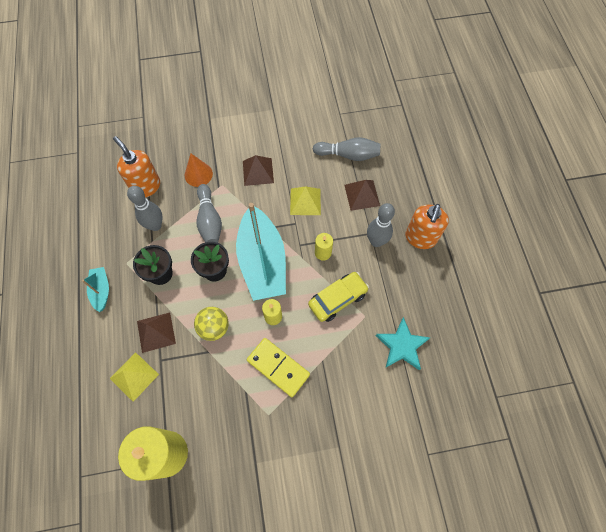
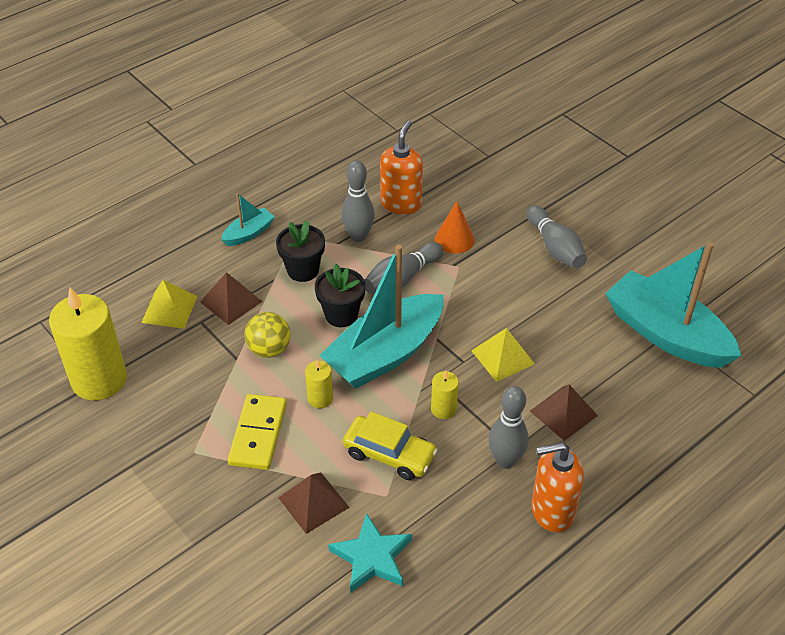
camera: 60 degrees right, 20 degrees down
(258, 171) = (505, 291): brown pyramid -> brown pyramid (313, 502)
(340, 116) = (666, 334): none -> turquoise boat
(348, 155) = (613, 370): grey bowling pin -> grey bowling pin (555, 247)

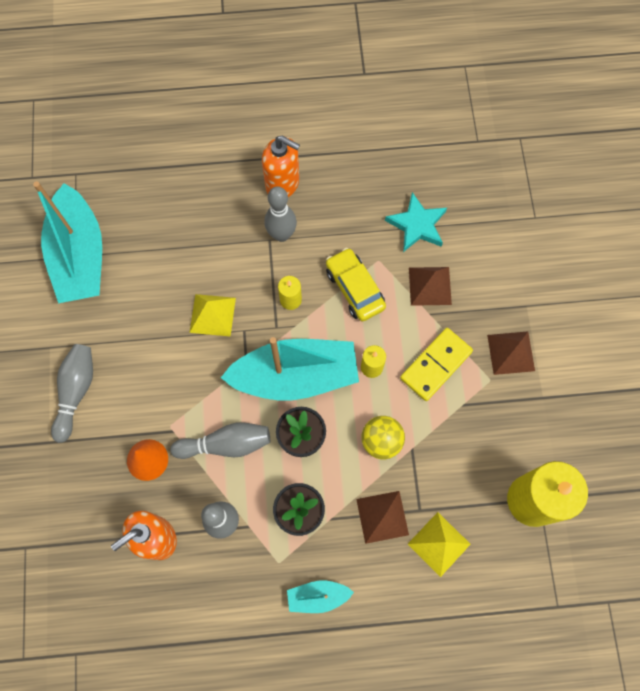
camera: 145 degrees left, 25 degrees up
(563, 413) = (212, 243): brown pyramid -> brown pyramid (511, 353)

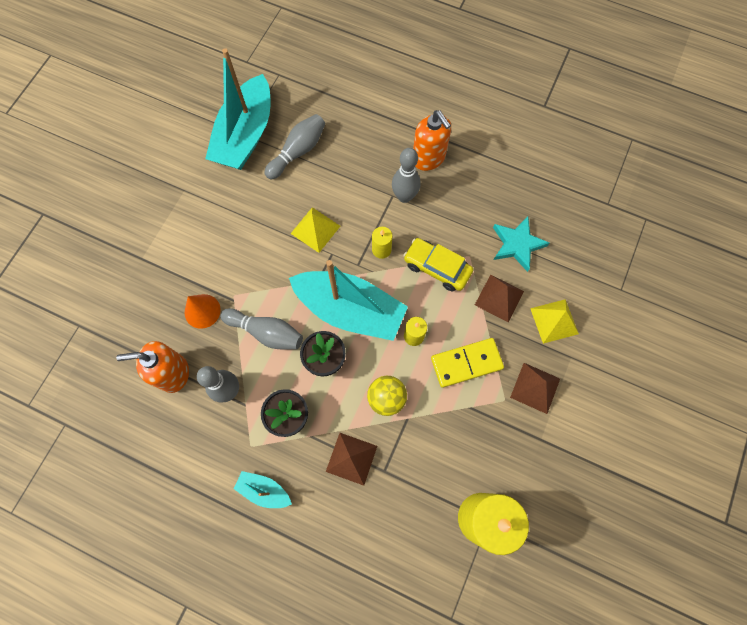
camera: 30 degrees right, 0 degrees up
(76, 392) = (183, 233): grey bowling pin -> grey bowling pin (298, 152)
(354, 288) = (437, 268): yellow car -> yellow car turned 60 degrees counterclockwise
(439, 544) = (383, 507): yellow pyramid -> yellow pyramid (554, 321)

